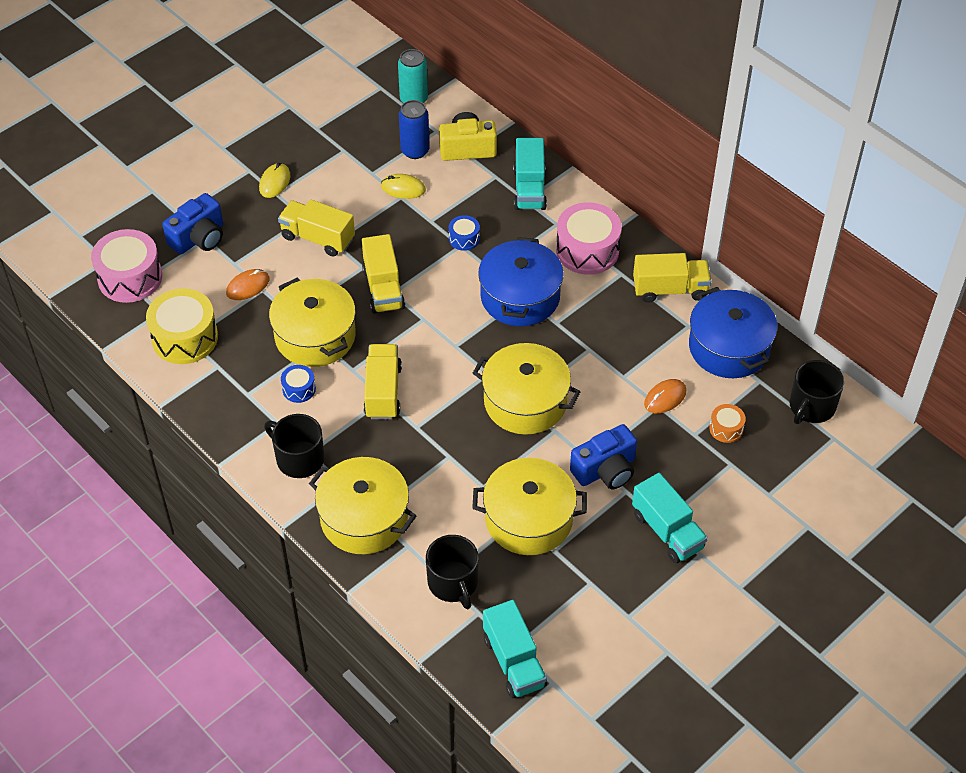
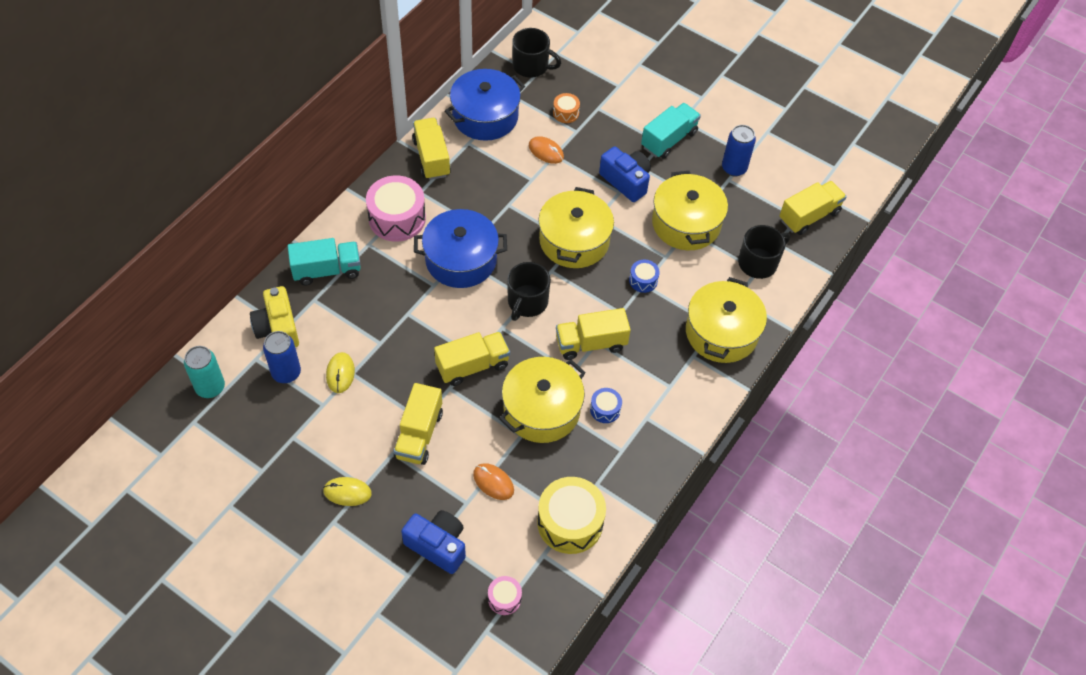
camera: 105 degrees left, 5 degrees up
(130, 277) = (504, 598): pink drum -> pink drum, size x0.49
(299, 458) = (678, 392): black mug -> black mug (527, 302)
(464, 238) = (399, 312): blue drum -> blue drum (643, 280)
(514, 661) = (809, 216): turquoise truck -> yellow truck
(608, 594) = (734, 168): none -> blue can

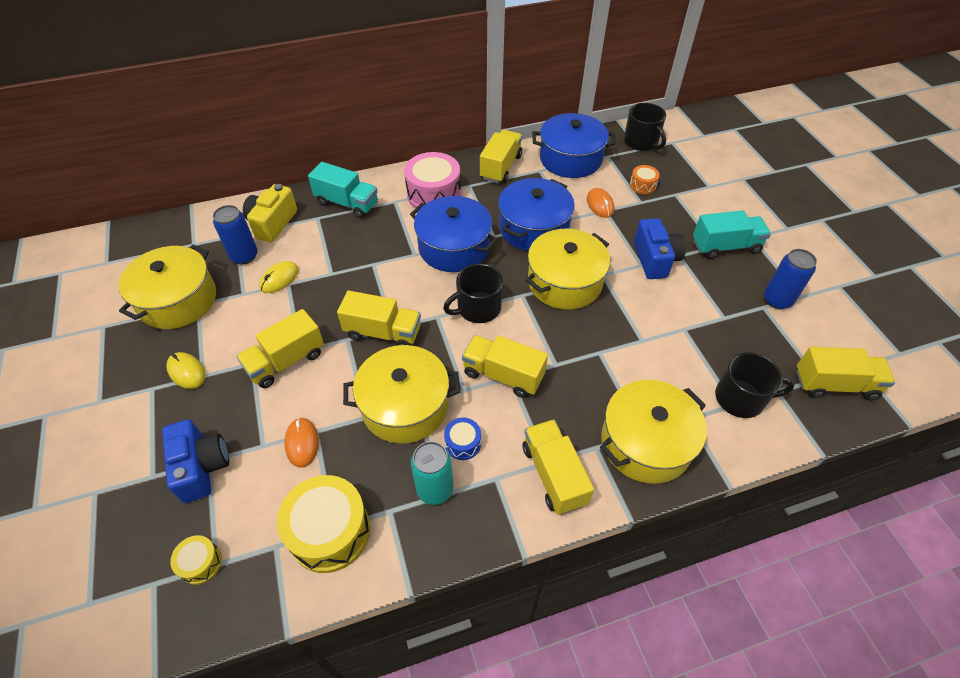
camera: 40 degrees right, 5 degrees down
(210, 387) = (186, 237): turquoise can -> turquoise can (435, 489)
(504, 598) = (201, 563): pink drum -> yellow drum
(511, 204) = (534, 228): none -> blue pot
(643, 280) = (602, 349): blue drum -> none
(681, 391) = (553, 475): none -> yellow truck
(686, 223) = (687, 322): yellow pot -> yellow pot (178, 300)

